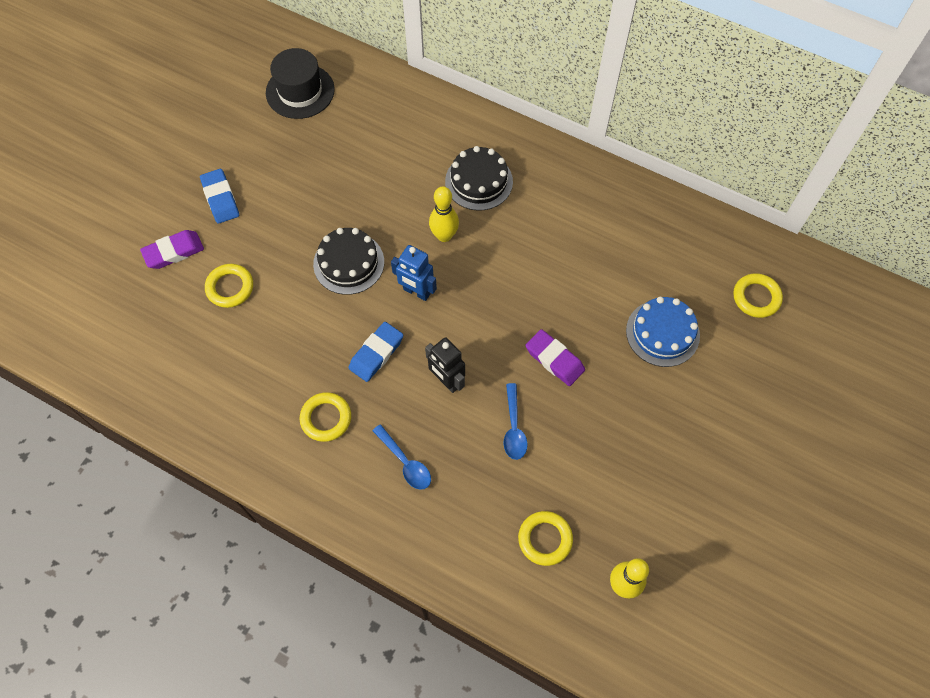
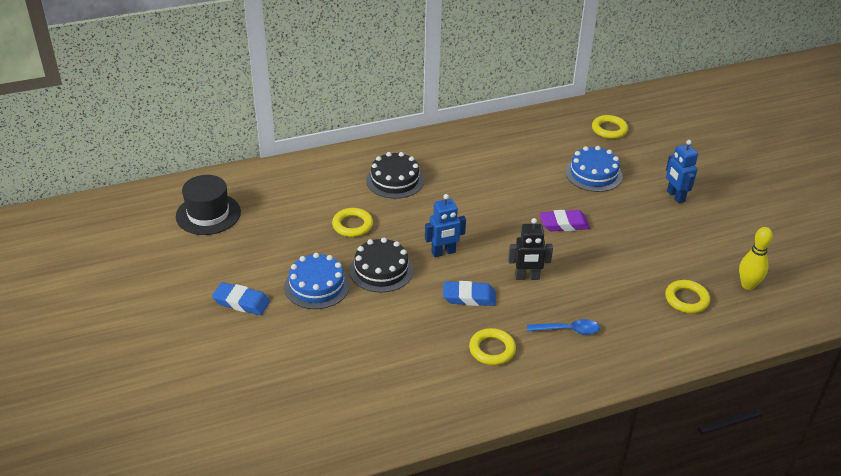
camera: 50 degrees left, 25 degrees down
(174, 252) = (253, 352): purple eraser -> none
(230, 287) = (325, 339): yellow ring -> yellow ring (352, 225)
(286, 233) = (317, 286): none -> blue cake
(376, 354) = (469, 297): blue eraser -> blue eraser turned 75 degrees counterclockwise
(444, 236) = (416, 217): yellow bowling pin -> none
(514, 428) = (594, 268): blue spoon -> none
(704, 430) = (675, 196): none -> blue robot

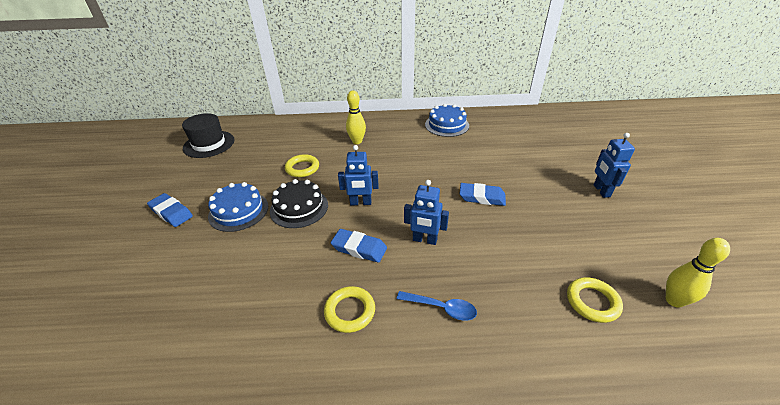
camera: 20 degrees right, 0 degrees up
(395, 180) = (357, 141): black cake -> yellow bowling pin
(527, 277) = (424, 240): black robot -> blue robot
(564, 224) = (482, 197): purple eraser -> blue eraser
(593, 174) = (525, 160): blue cake -> blue cake (447, 125)
(609, 130) = (551, 130): yellow ring -> none

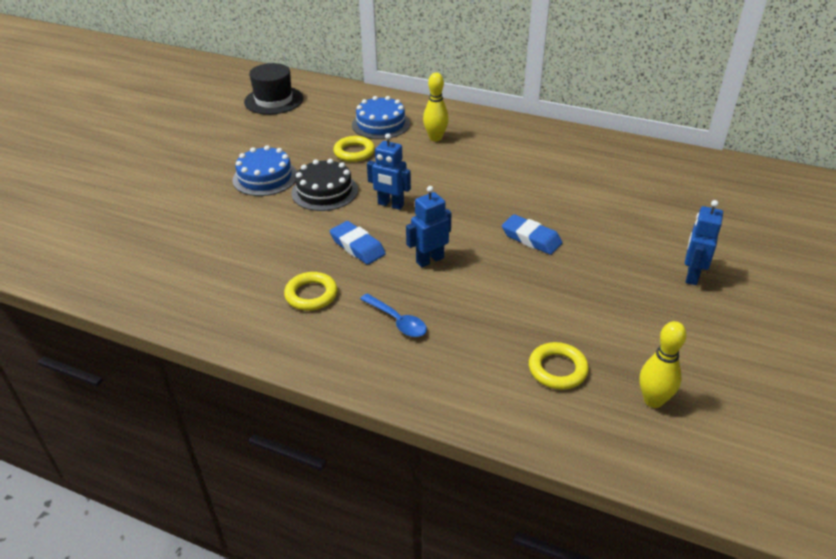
camera: 25 degrees right, 0 degrees up
(171, 213) = (204, 161): blue eraser -> none
(424, 240) = (429, 260): blue robot -> blue robot turned 105 degrees clockwise
(447, 125) = (563, 146): blue cake -> blue cake (381, 124)

